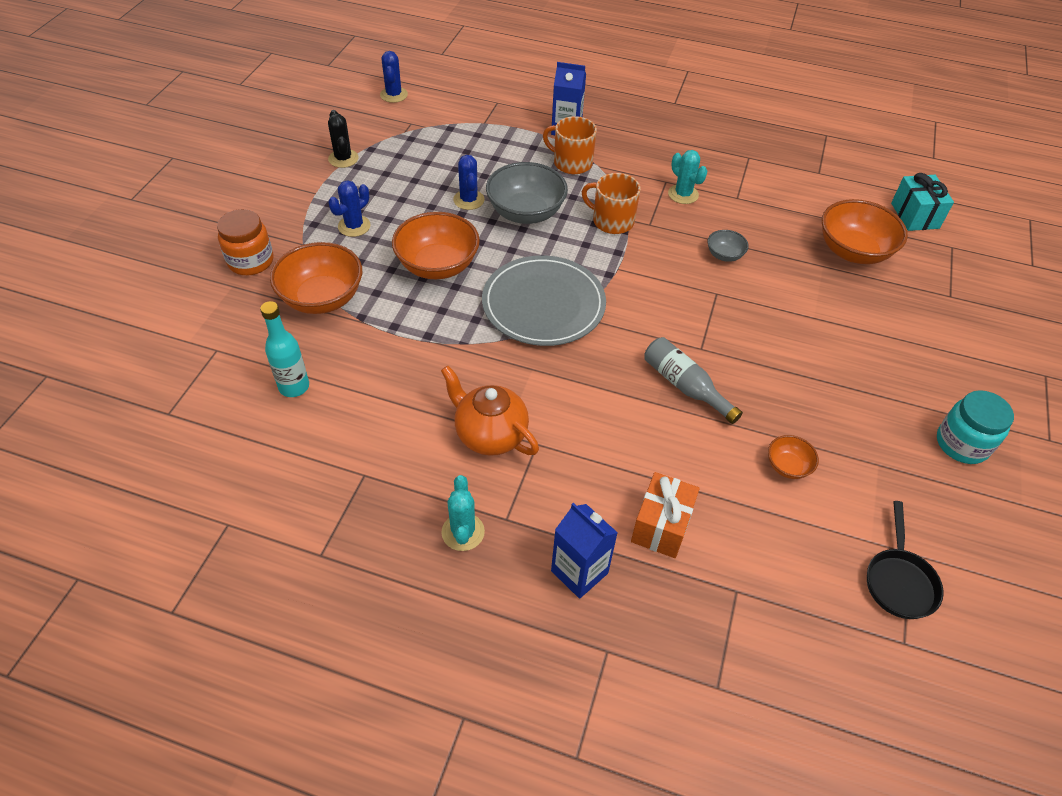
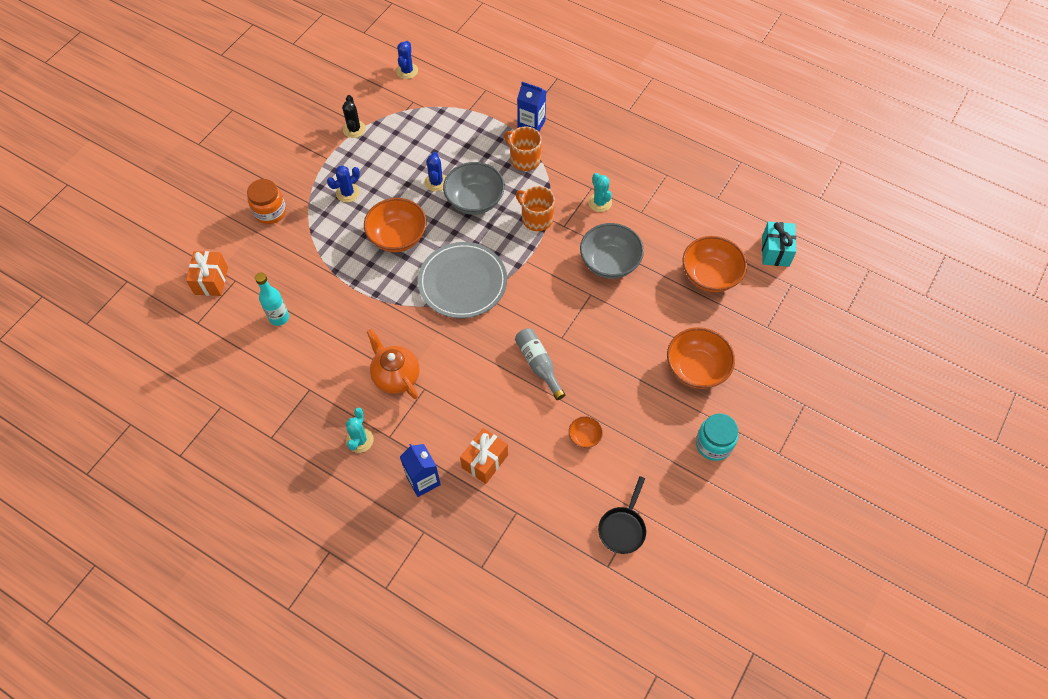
camera: 15 degrees right, 10 degrees up
(180, 355) = (211, 280): none -> orange gift
(322, 298) = (312, 251): orange bowl -> orange bowl (696, 369)
(724, 255) = (609, 263): grey bowl -> grey bowl, size x2.05

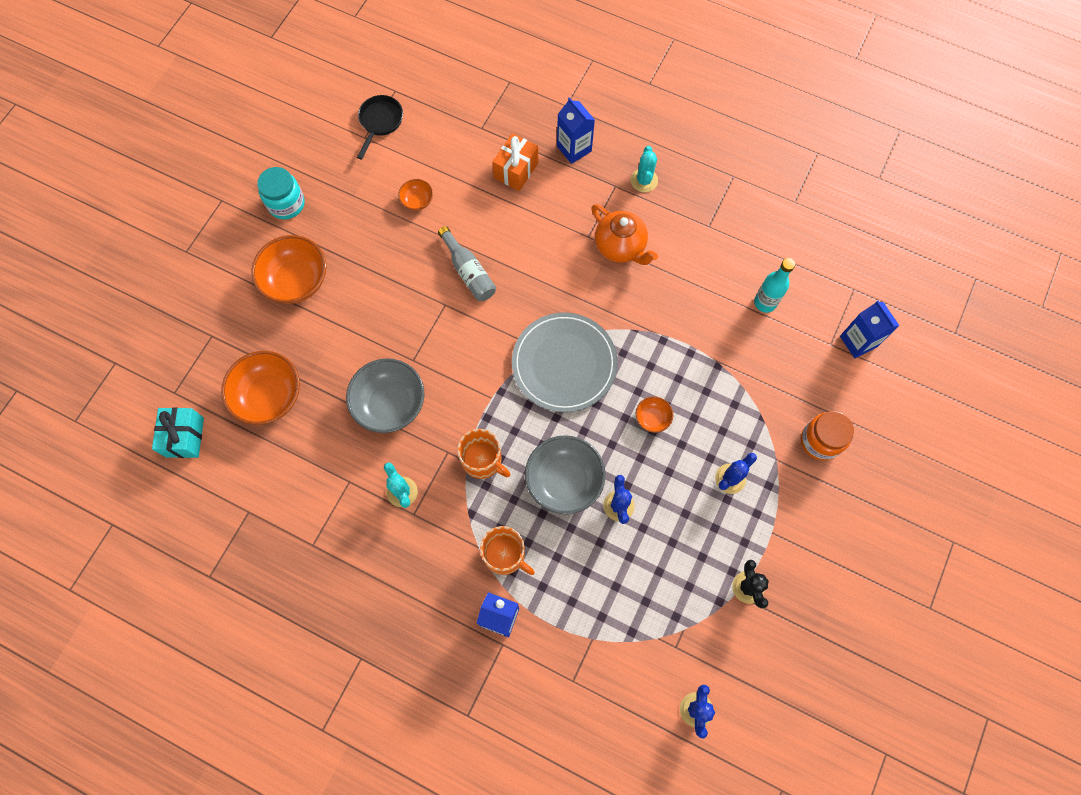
camera: 175 degrees right, 10 degrees up
(211, 280) = (858, 341): orange gift -> blue carton
(398, 237) = (652, 418): orange bowl -> orange bowl, size x0.49

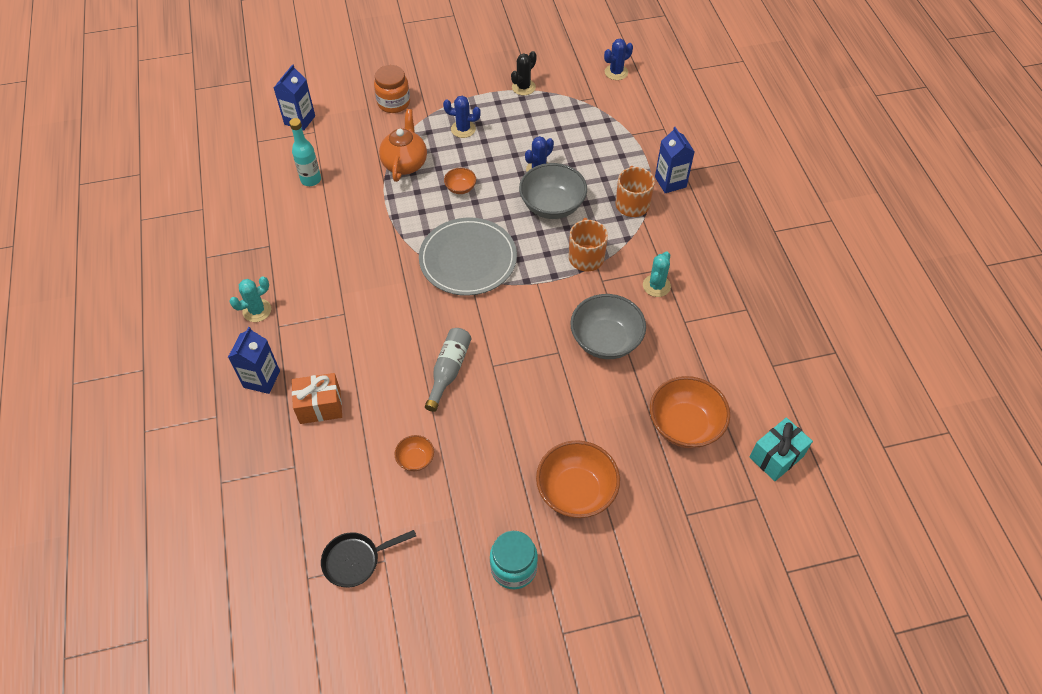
camera: 130 degrees left, 15 degrees down
(620, 247) = (336, 287): orange teapot -> orange teapot (405, 164)

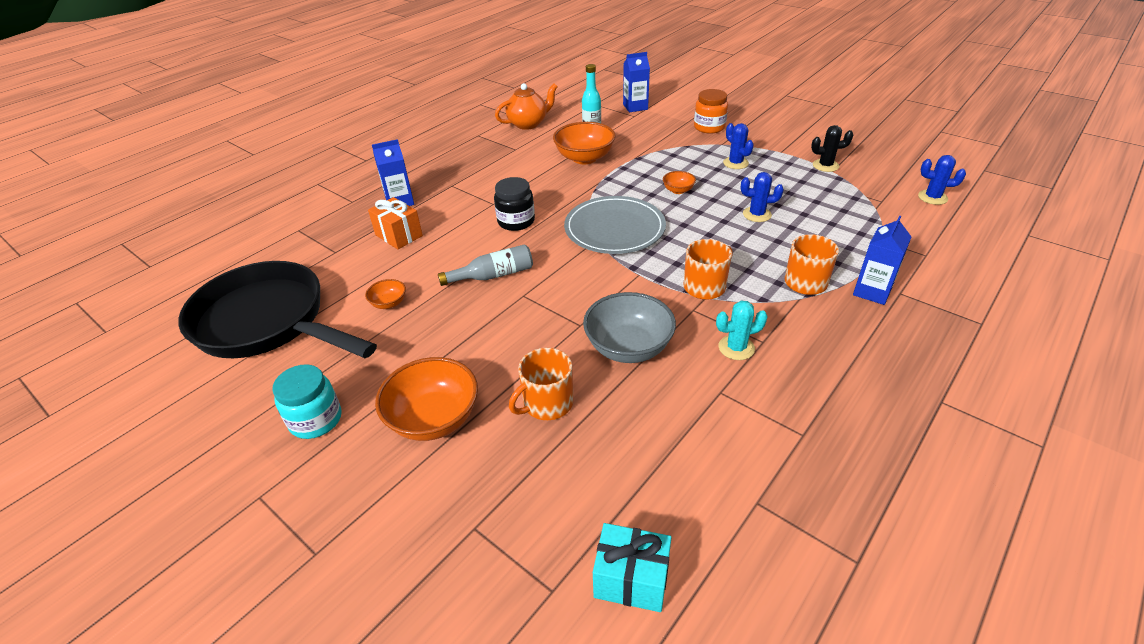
camera: 55 degrees right, 15 degrees down
(257, 310) = (456, 172): turquoise cactus -> none
(356, 560) = (268, 323): black pan -> black pan, size x2.43
(390, 314) = (516, 221): none -> black jar
(405, 164) = (662, 158): orange teapot -> orange teapot (528, 124)
(552, 206) = (731, 240): grey bowl -> none
(617, 418) = (547, 403): none -> orange mug
(685, 425) = (590, 463): orange bowl -> orange bowl (584, 158)

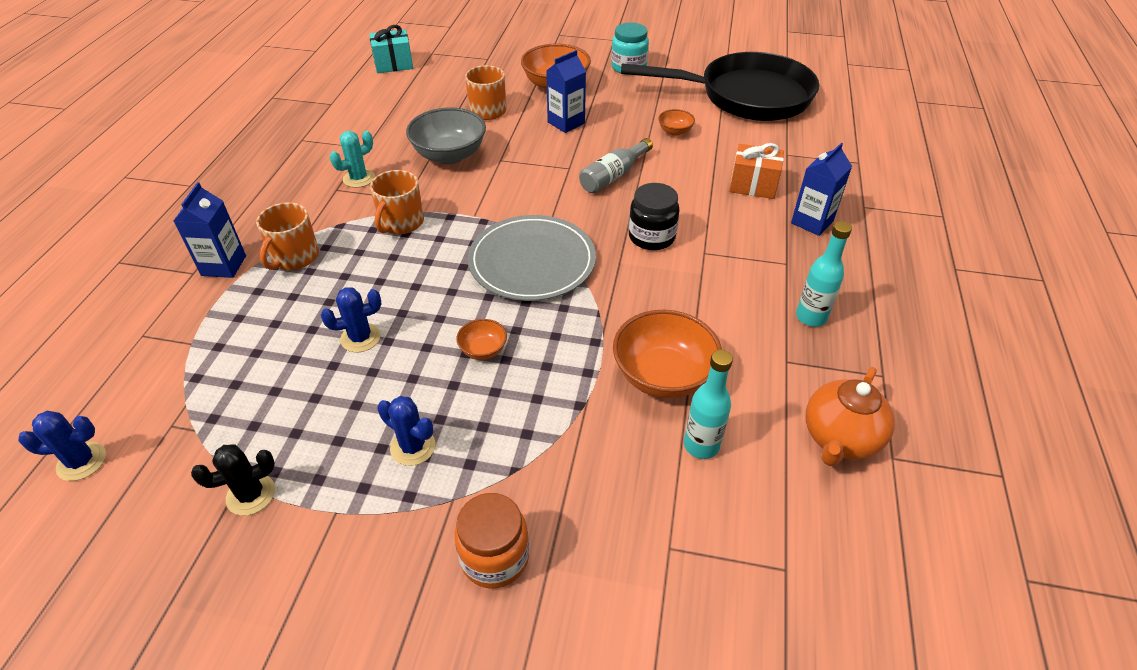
camera: 150 degrees right, 5 degrees up
(477, 160) = (811, 317): none -> turquoise bottle
(635, 107) = (691, 591): blue carton -> blue carton (566, 123)

